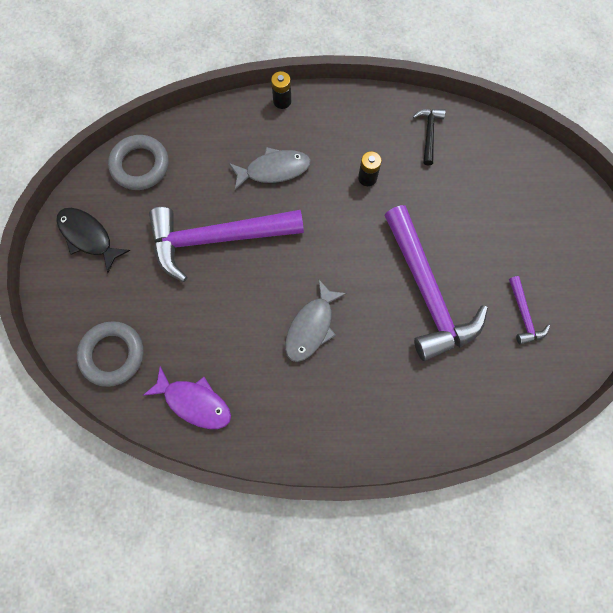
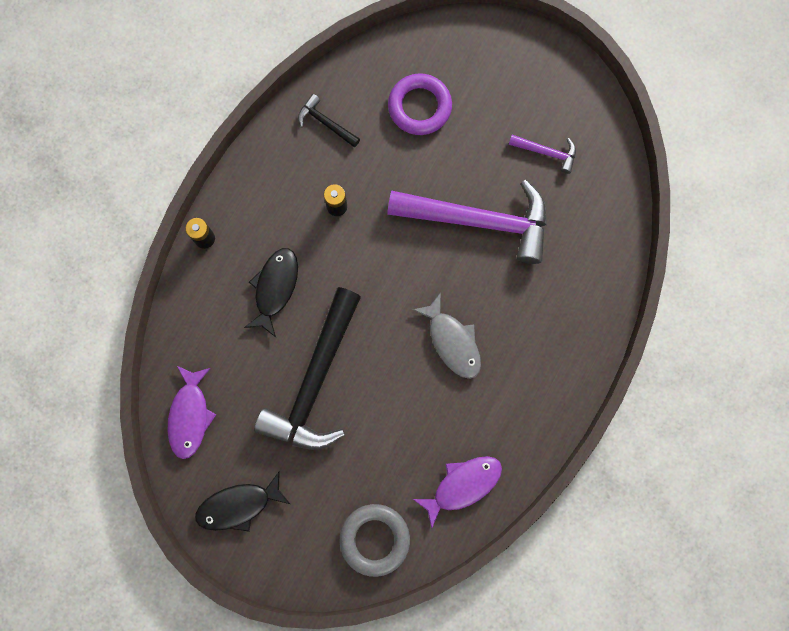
camera: 60 degrees left, 5 degrees up
(140, 165) = (190, 415): grey ring -> purple fish
(217, 239) = (315, 381): purple hammer -> black hammer
(274, 170) = (275, 288): grey fish -> black fish
(490, 194) = (419, 107): none -> purple ring

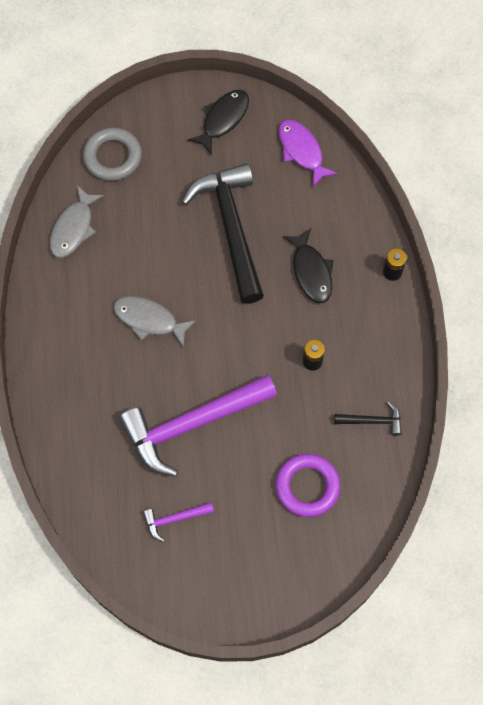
camera: 145 degrees right, 10 degrees down
(462, 485) = (74, 228): purple fish -> grey fish

